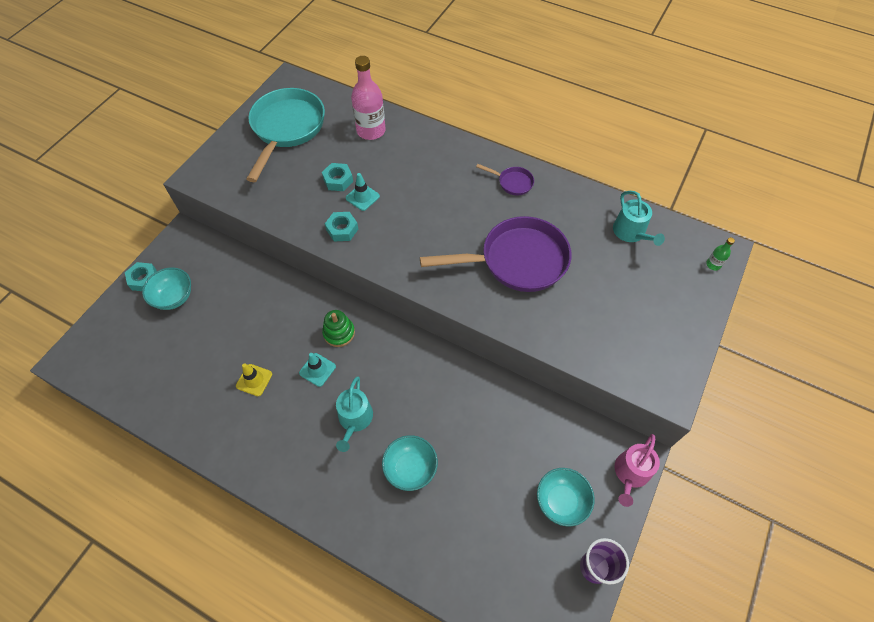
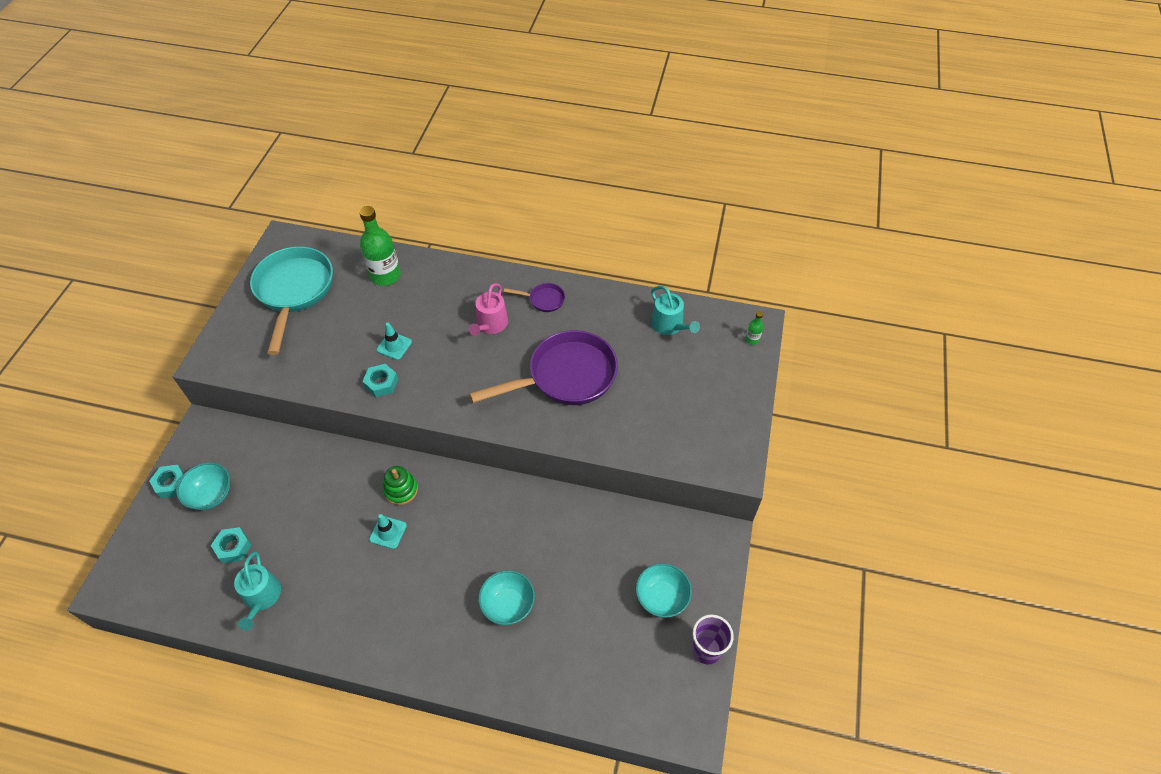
camera: 15 degrees left, 5 degrees down
(254, 380) = (323, 559): yellow traffic cone -> none
(338, 180) = (364, 334): turquoise nut -> turquoise nut (233, 547)
(354, 420) = (439, 572): turquoise watering can -> turquoise watering can (262, 598)
(371, 131) = (385, 275): pink bottle -> green bottle
(630, 474) = (720, 555): pink watering can -> pink watering can (490, 325)

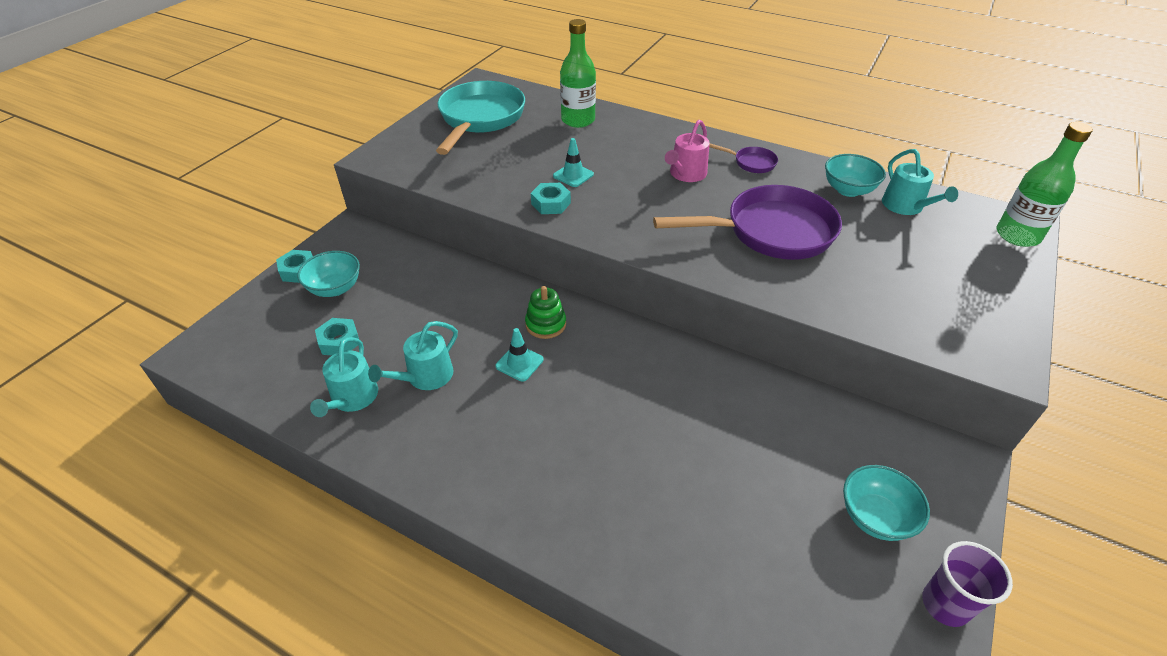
camera: 15 degrees right, 10 degrees down
(315, 563) = (425, 377): none -> turquoise watering can
(508, 605) = (654, 476): turquoise bowl -> turquoise bowl (848, 190)
(752, 339) = (1017, 235): green bottle -> green bottle, size x2.27

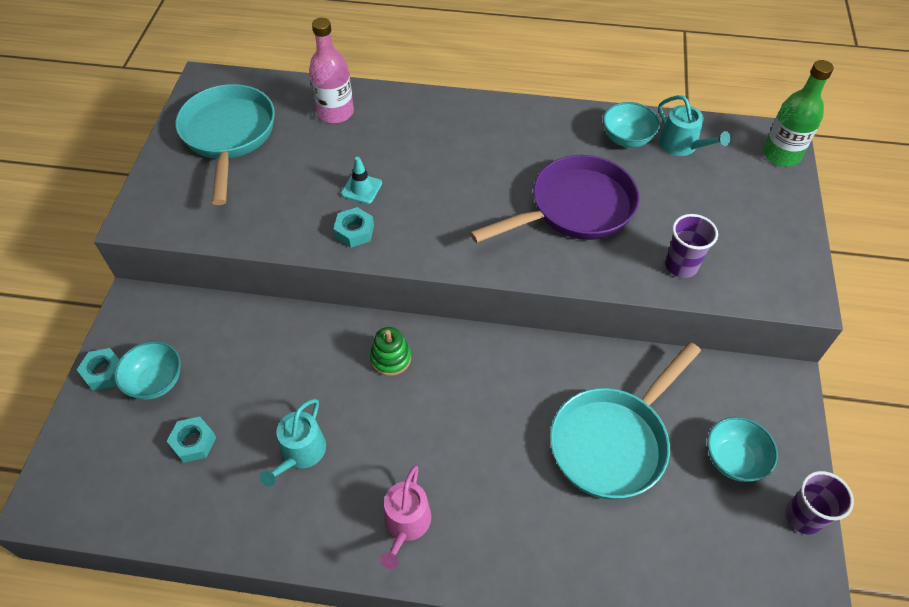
camera: 20 degrees left, 10 degrees up
(352, 399) = (240, 500): turquoise watering can -> none
(519, 363) = (384, 409): turquoise traffic cone -> none
(578, 120) = (335, 112): green bottle -> pink bottle
(686, 174) = (472, 158): pink watering can -> pink watering can (406, 524)
(740, 457) = (613, 441): none -> turquoise pan
(751, 163) = (528, 127): purple pan -> none
(868, 302) = (681, 266): none -> purple cup

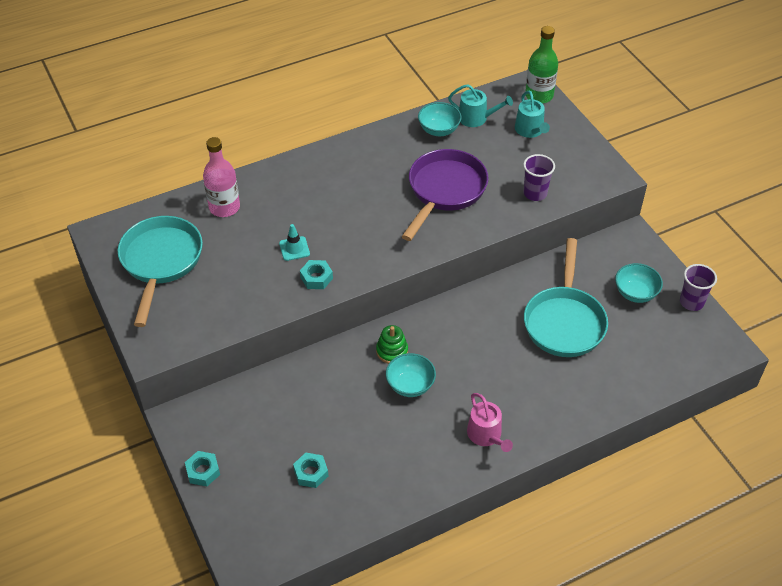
camera: 35 degrees left, 5 degrees down
(156, 382) = (247, 455): turquoise bowl -> turquoise bowl (410, 385)
(229, 136) = (161, 262): turquoise pan -> turquoise pan turned 45 degrees clockwise
(300, 453) = (386, 437): turquoise watering can -> turquoise watering can (530, 130)

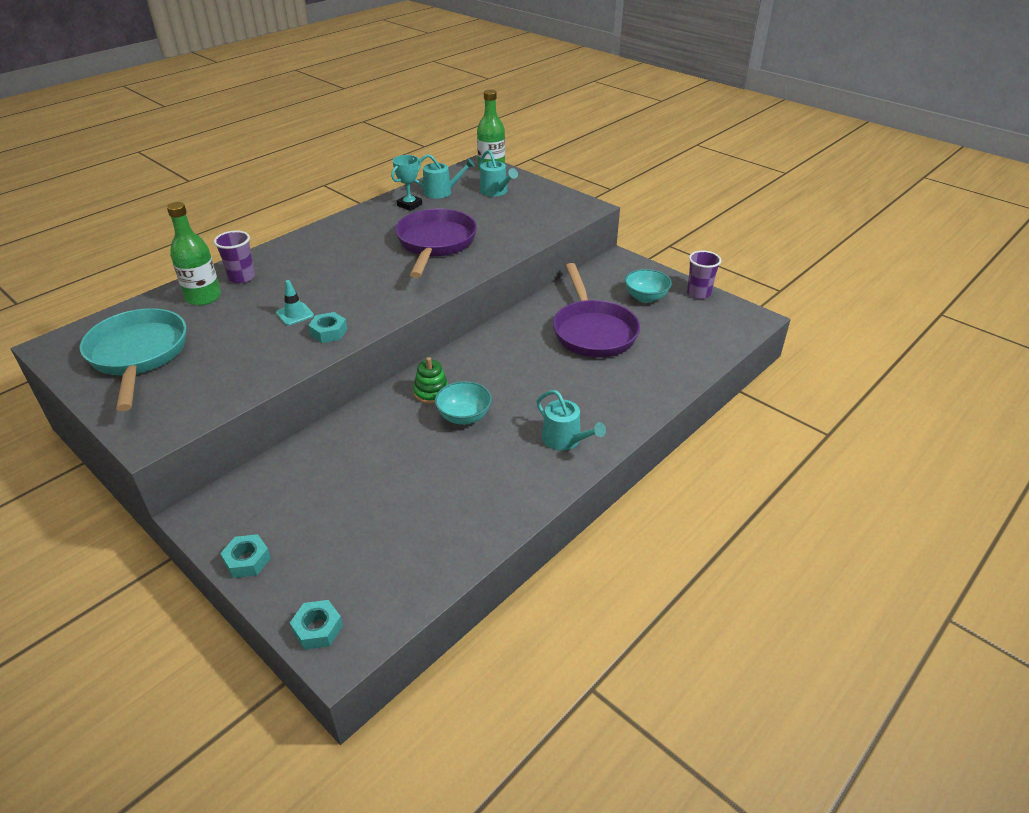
camera: 20 degrees left, 10 degrees down
(224, 207) = (203, 297): pink bottle -> green bottle
(311, 473) = (384, 526): turquoise nut -> turquoise nut (318, 629)
(439, 130) = (409, 205): turquoise bowl -> turquoise trophy
(486, 435) = (565, 440): pink watering can -> turquoise watering can
(535, 193) = (523, 230): purple cup -> purple cup (242, 278)
(564, 321) = (593, 331): turquoise pan -> purple pan

